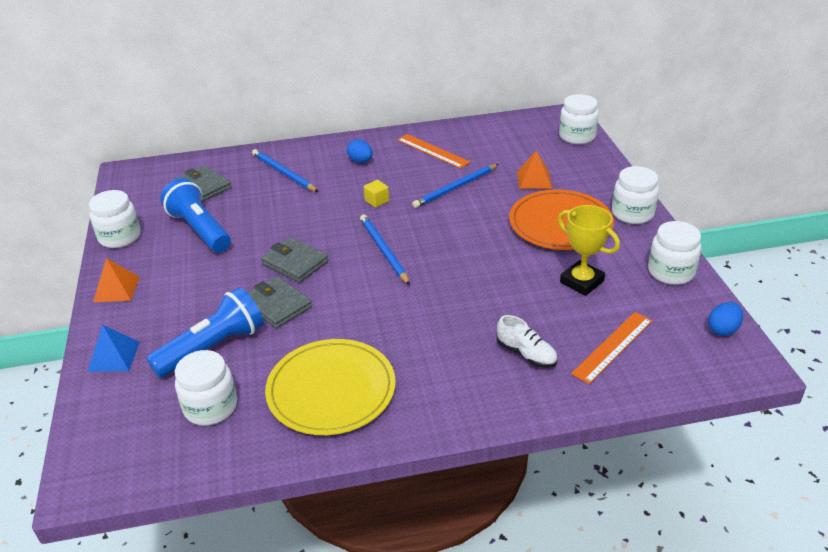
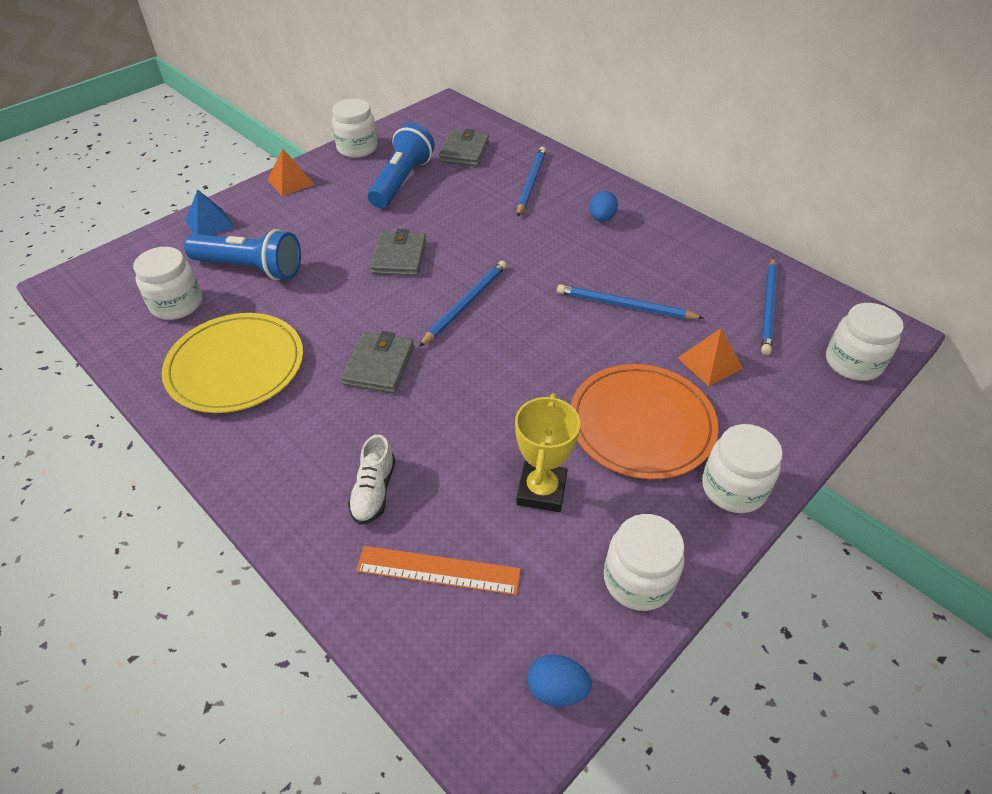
camera: 55 degrees right, 10 degrees up
(277, 305) = (330, 276): grey wallet -> grey wallet (379, 365)
(377, 201) = (544, 261): yellow cube -> none
(432, 151) = (677, 258): orange ruler -> none
(509, 141) = (768, 307): none -> blue pencil

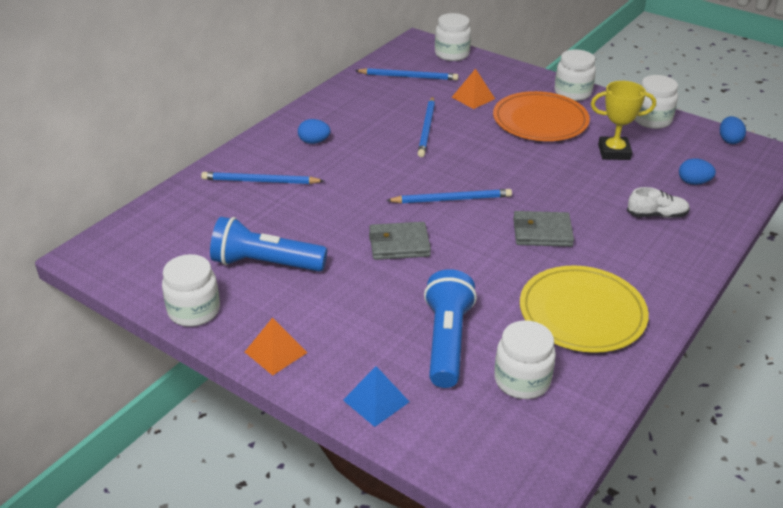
camera: 100 degrees left, 10 degrees down
(438, 570) = (693, 182): orange ruler -> blue egg
(464, 151) = (200, 228): grey wallet -> none
(465, 304) = (452, 199): blue pencil -> blue pencil turned 150 degrees clockwise

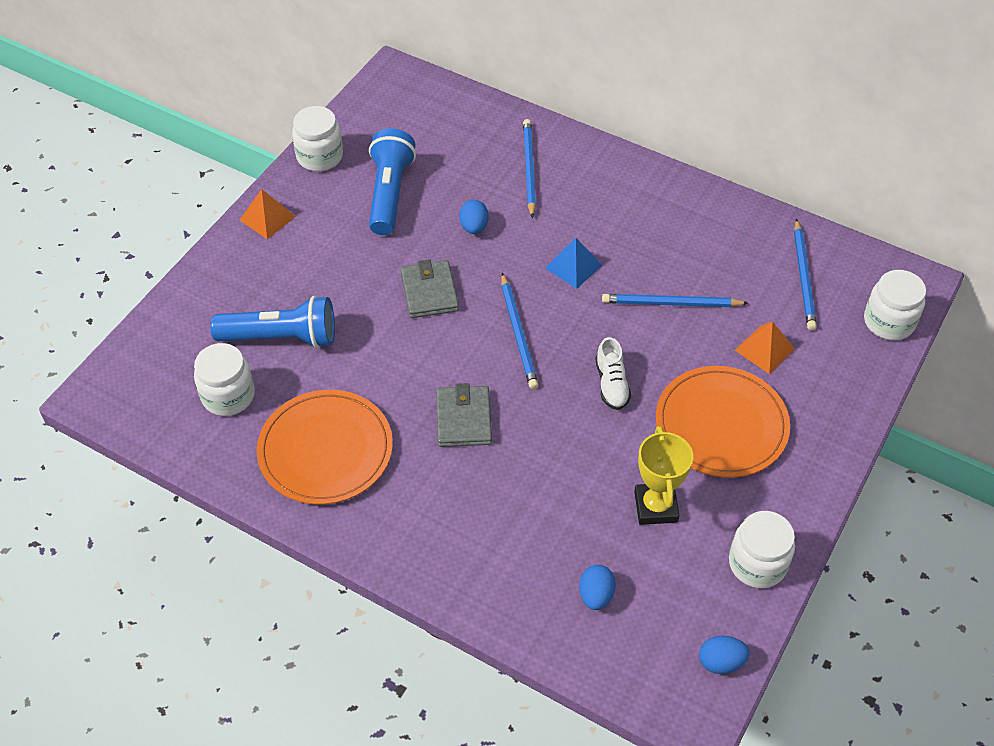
camera: 85 degrees right, 15 degrees up
(314, 142) = (617, 202): blue egg -> blue egg (474, 227)
(376, 401) = (207, 291): blue pyramid -> blue pyramid (573, 266)
(572, 93) = (813, 467): white jar -> none
(582, 312) = (325, 450): yellow plate -> orange plate
(656, 215) = (513, 541): white shoe -> white shoe (611, 384)

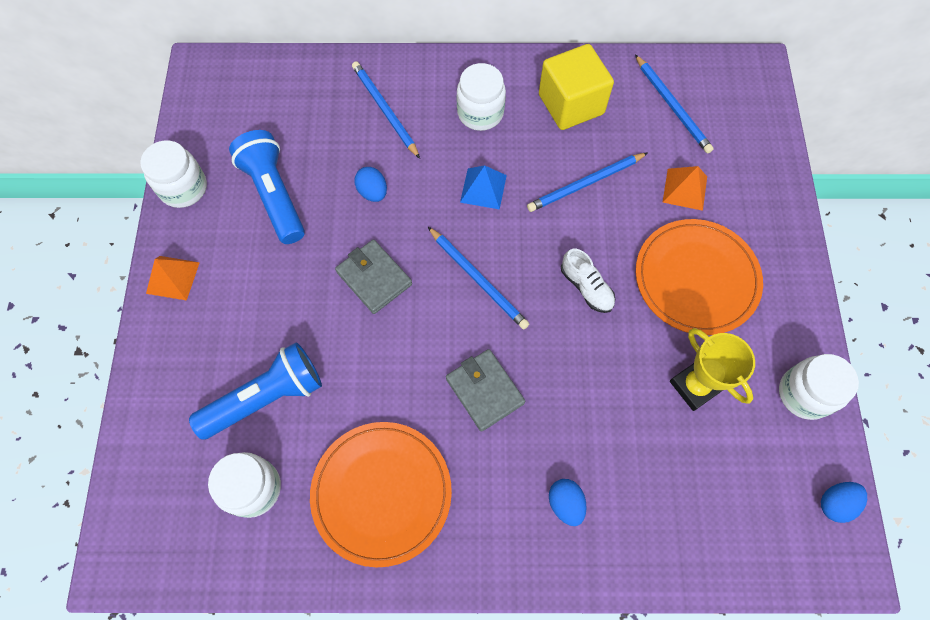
camera: 30 degrees left, 15 degrees up
(596, 595) = (701, 500): blue egg -> blue egg (565, 503)
(704, 234) = (571, 104): none -> yellow cube
(888, 322) = (760, 115): white jar -> white jar (480, 113)

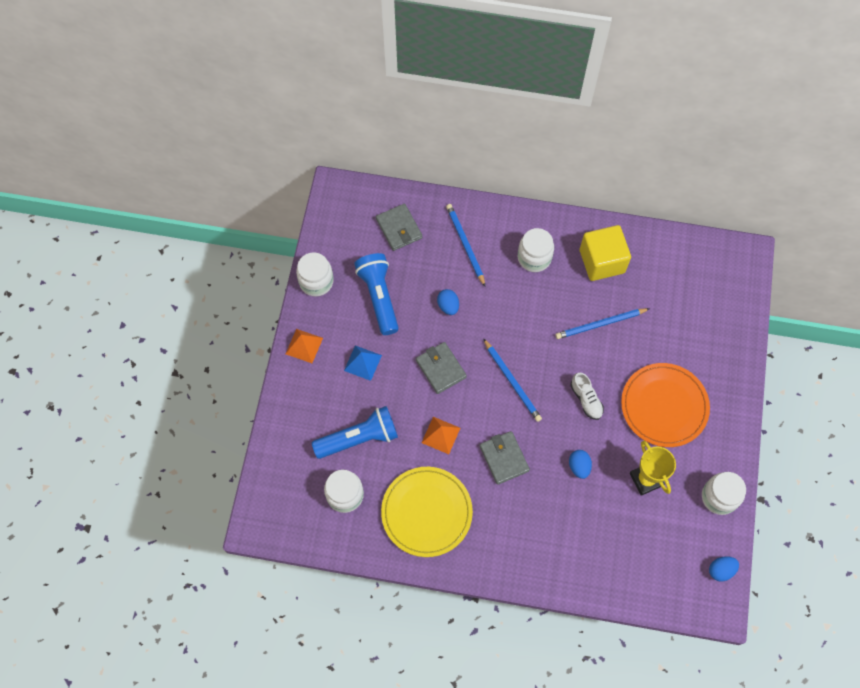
camera: 10 degrees right, 0 degrees up
(292, 103) = (399, 228): none -> grey wallet
(381, 493) = (426, 512): orange plate -> yellow plate
(483, 188) = (526, 316): blue pyramid -> blue pyramid (362, 363)
(565, 503) = (544, 539): blue egg -> blue egg (579, 466)
(672, 106) = (676, 275): blue pencil -> none
(685, 189) = (671, 340): orange pyramid -> orange pyramid (441, 435)

